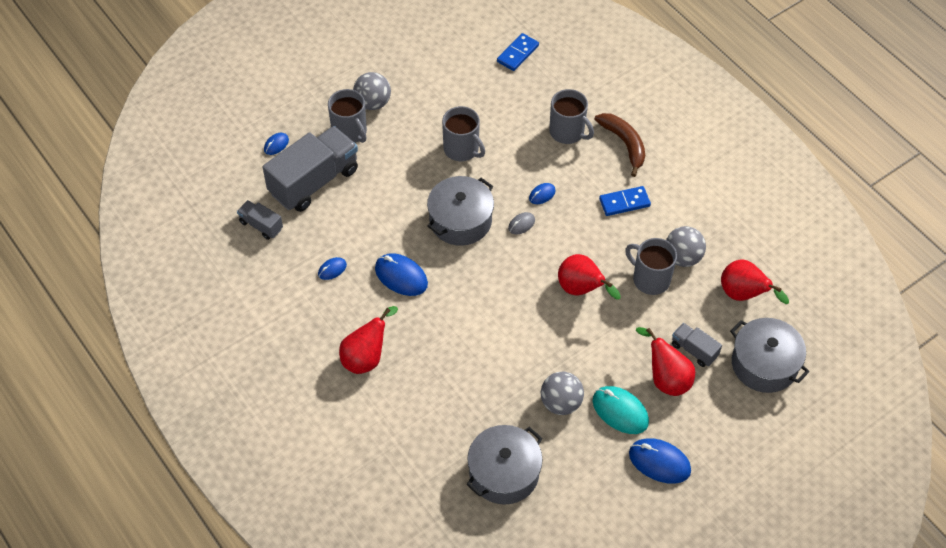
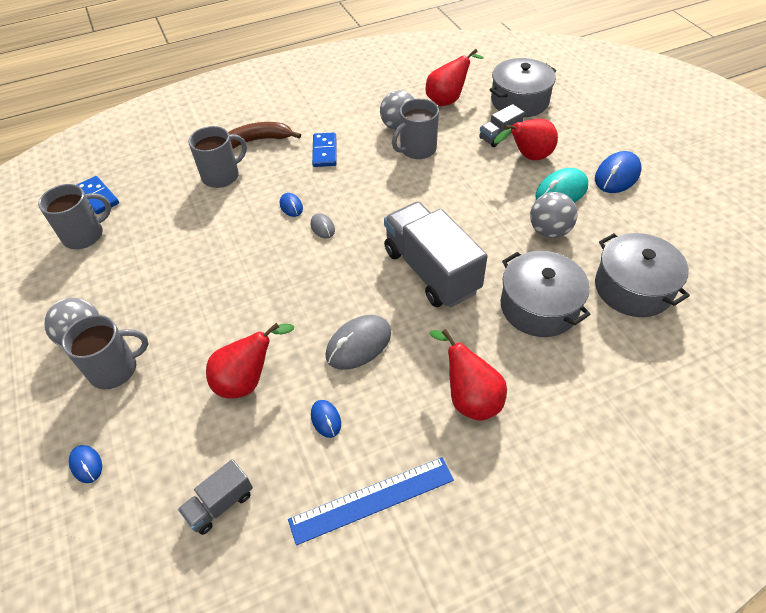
camera: 75 degrees left, 5 degrees down
(276, 309) = (372, 500): none -> blue ruler
(314, 181) = (174, 423): grey truck -> grey truck (431, 271)
(401, 276) = (358, 344): blue mouse -> grey mouse
(460, 220) = (298, 277): grey pot -> grey pot (539, 306)
(462, 149) = (200, 261): grey mug -> grey mug (84, 235)
(581, 290) = (417, 196): red pear -> red pear (248, 380)

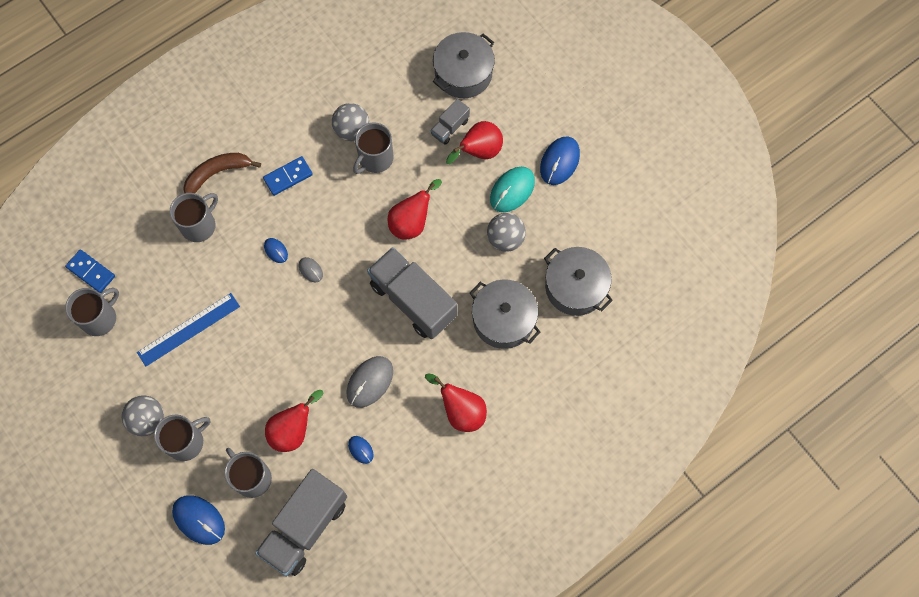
camera: 15 degrees left, 20 degrees up
(86, 464) = (199, 520): blue mouse -> blue mouse, size x1.88
(175, 426) = (252, 478): none -> grey mug
(220, 504) = (305, 526): grey truck -> grey truck, size x2.10
(324, 151) = (288, 177): blue domino -> blue domino turned 75 degrees clockwise
(372, 500) = (407, 501): blue ruler -> blue ruler (189, 329)
(448, 100) = (393, 83): red pear -> red pear (412, 222)

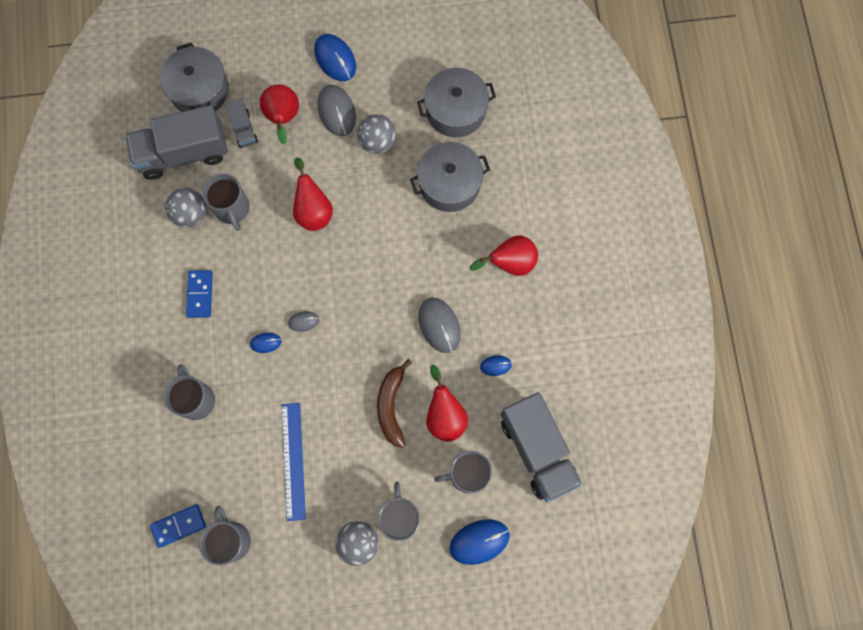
camera: 60 degrees left, 5 degrees up
(217, 173) = (154, 357): brown banana -> brown banana (391, 406)
(413, 300) = (386, 248): grey truck -> grey truck (183, 153)
(512, 190) = (337, 111): turquoise mouse -> grey mouse

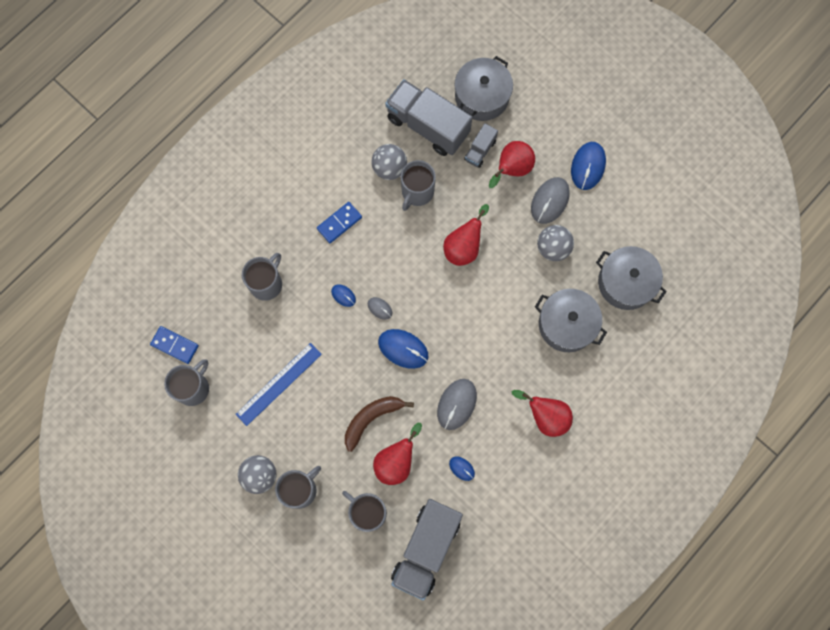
camera: 50 degrees right, 0 degrees up
(479, 541) = (328, 560): blue mouse -> blue mouse (403, 349)

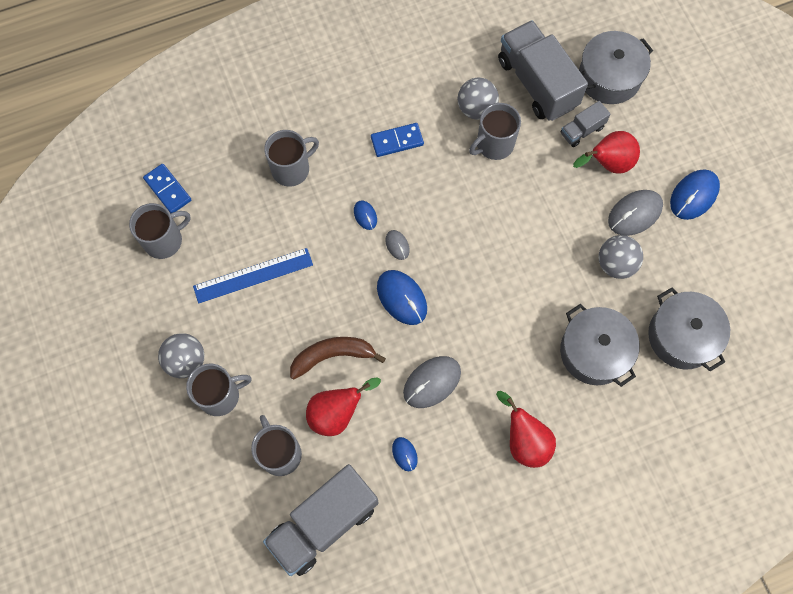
camera: 25 degrees right, 5 degrees down
(464, 247) = (517, 221): red pear -> none

